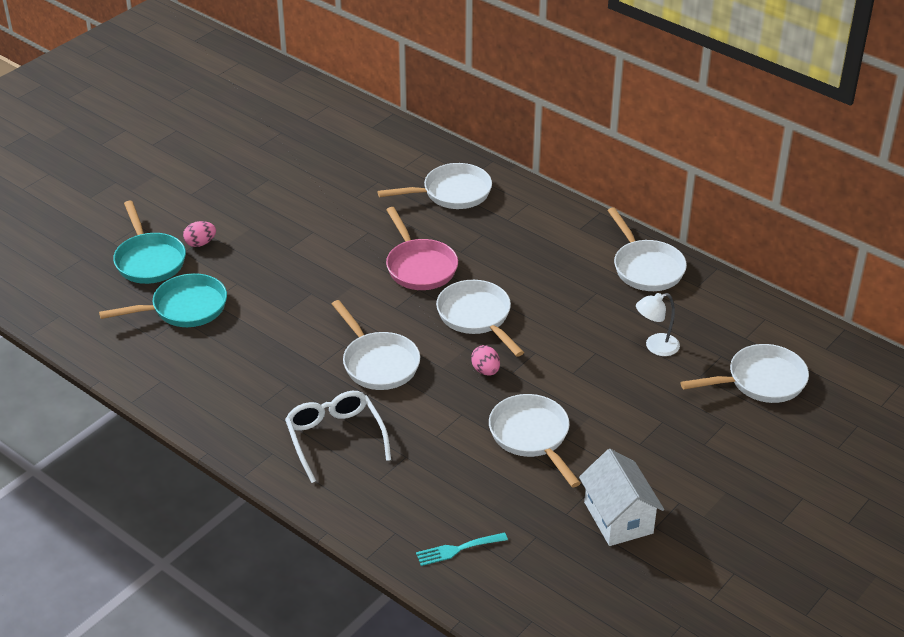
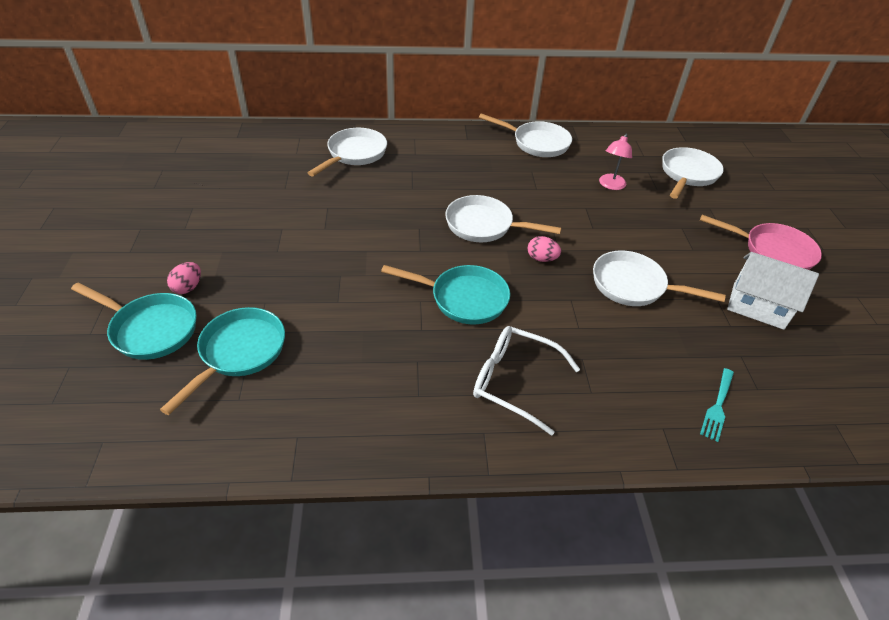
camera: 45 degrees left, 5 degrees up
(378, 363) = (463, 298): white pan -> turquoise pan
(419, 266) = (398, 212): pink pan -> pink pan (772, 251)
(655, 347) = (610, 185): white lamp -> pink lamp

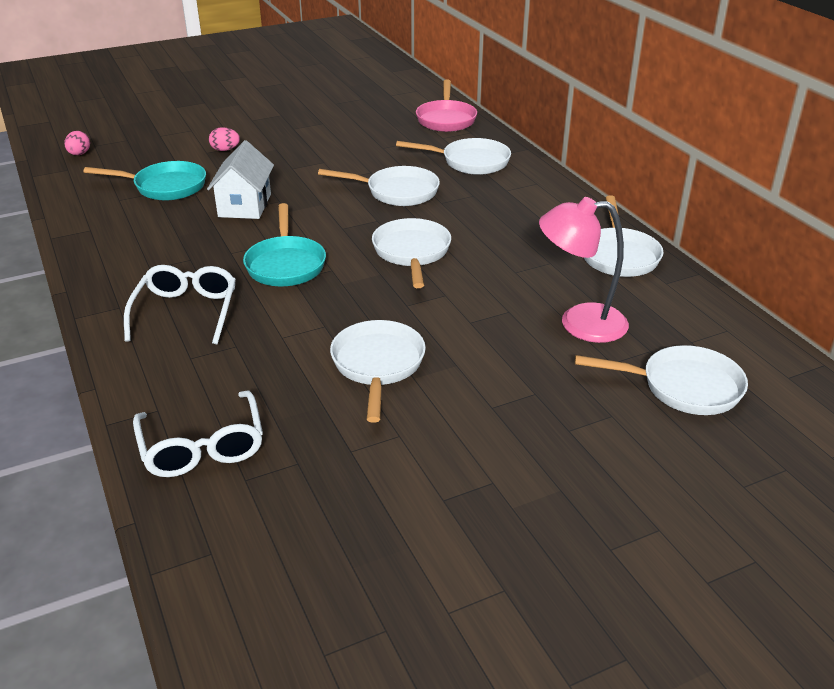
camera: 70 degrees right, 10 degrees down
(150, 329) = (174, 151): turquoise pan -> none
(377, 204) = (397, 192): none -> white pan
(541, 258) = (381, 297): pink egg -> pink egg (79, 154)
(610, 185) = (579, 323): pink lamp -> pink lamp, size x1.66
(717, 406) = (202, 447): turquoise fork -> white glasses
(758, 306) = (407, 475): white house -> white house (245, 205)
(772, 251) = (551, 487): pink pan -> pink pan (446, 119)

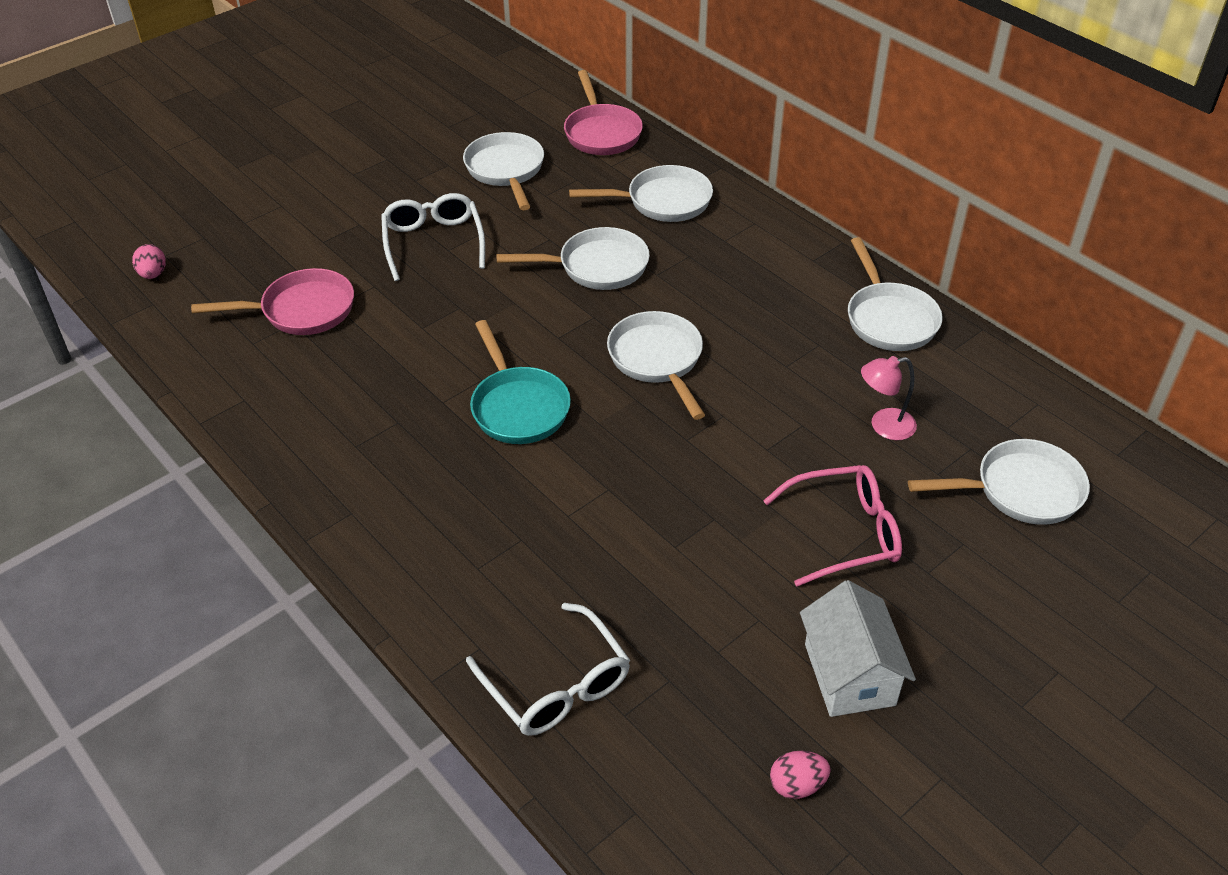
camera: 15 degrees left, 10 degrees up
(165, 187) = (301, 310): turquoise pan -> pink pan
(186, 311) = (436, 502): white glasses -> white glasses (433, 242)
(225, 150) = (345, 233): pink egg -> pink egg (797, 785)
(245, 205) = (420, 323): white house -> white house (849, 674)
(378, 365) = (694, 532): white pan -> white pan (506, 171)
(507, 389) = (845, 533): none -> pink glasses
(579, 323) = (883, 426): pink lamp -> pink lamp, size x0.60

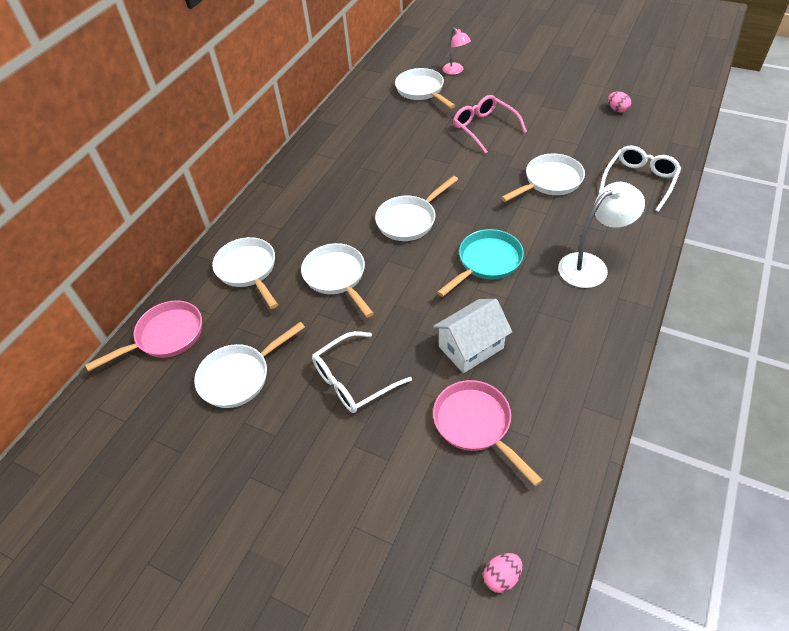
camera: 110 degrees left, 5 degrees up
(426, 513) = (591, 266): none -> white lamp
(849, 674) = (557, 110): white house -> white house (471, 347)
(883, 426) = (407, 133): pink lamp -> pink lamp (455, 71)
(889, 319) = (324, 149): white pan -> white pan (549, 181)

